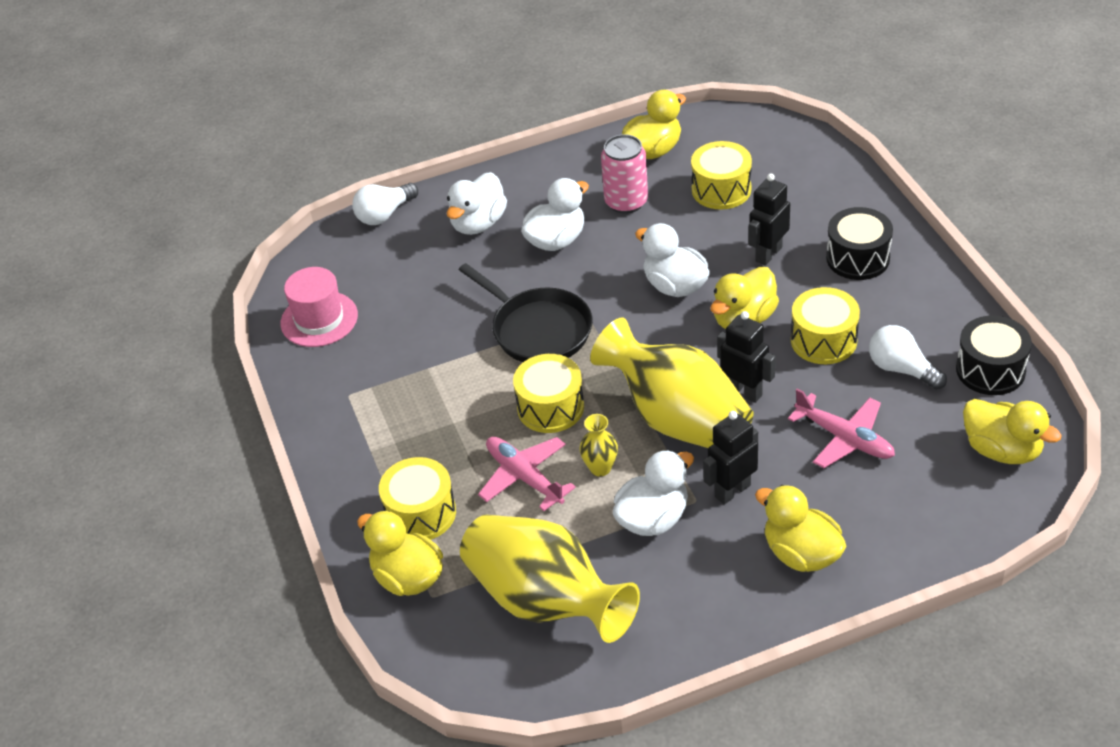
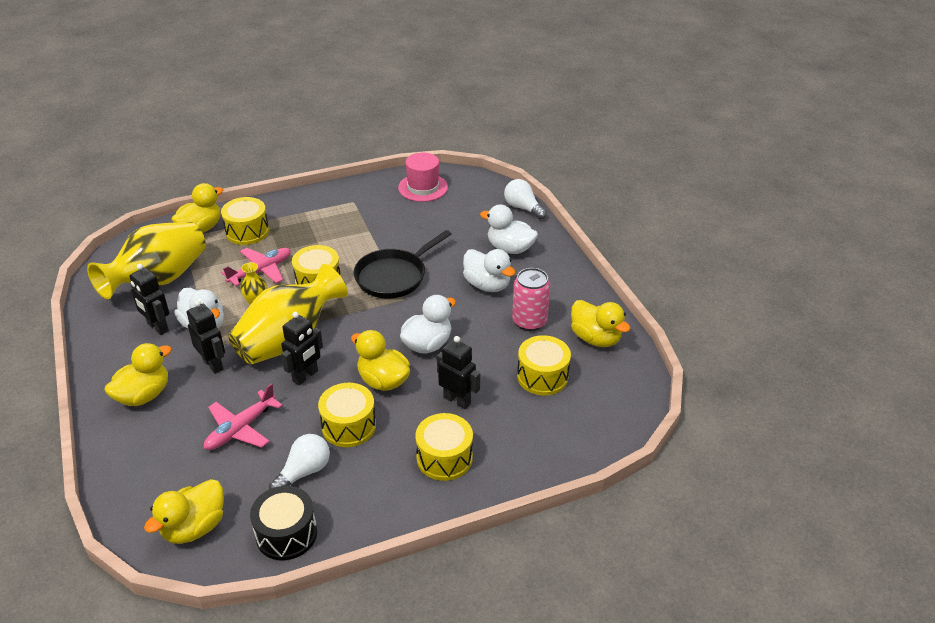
camera: 85 degrees right, 5 degrees down
(660, 574) = (157, 327): none -> black robot
(858, 258) = (444, 458): black drum -> yellow drum

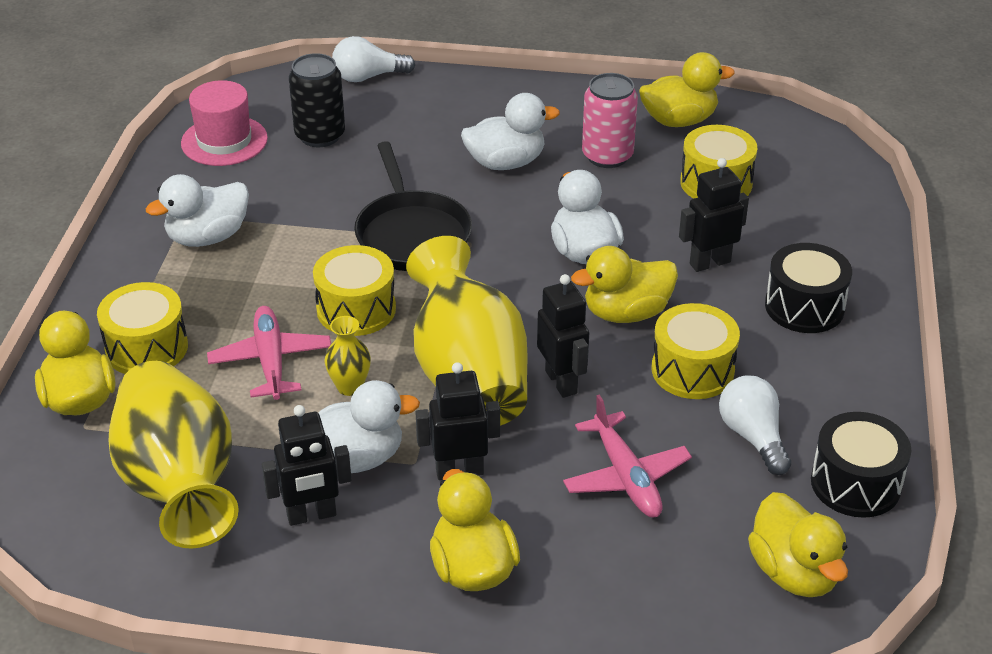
camera: 60 degrees left, 0 degrees up
(444, 458) = (804, 307): yellow drum -> black drum
(454, 214) = (320, 136): none -> black can
(510, 248) = (446, 118): white duck -> white duck (207, 237)

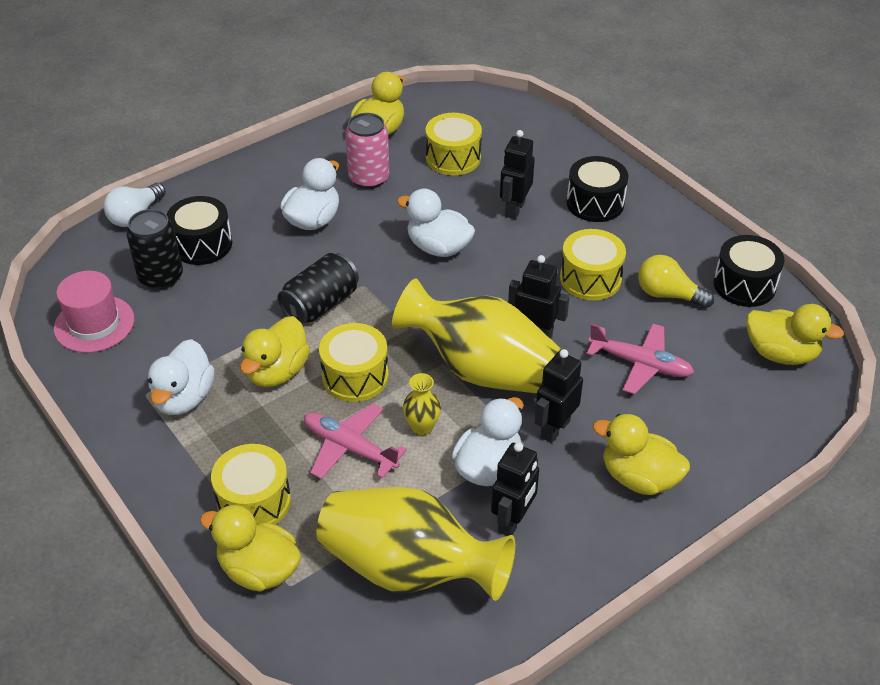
camera: 45 degrees left, 5 degrees up
(387, 129) = (202, 244): none -> black drum
(411, 234) = (320, 304): black pan -> black can
(626, 313) = (512, 269): yellow duck -> yellow duck (277, 372)
(753, 436) = (668, 295): white light bulb -> yellow light bulb

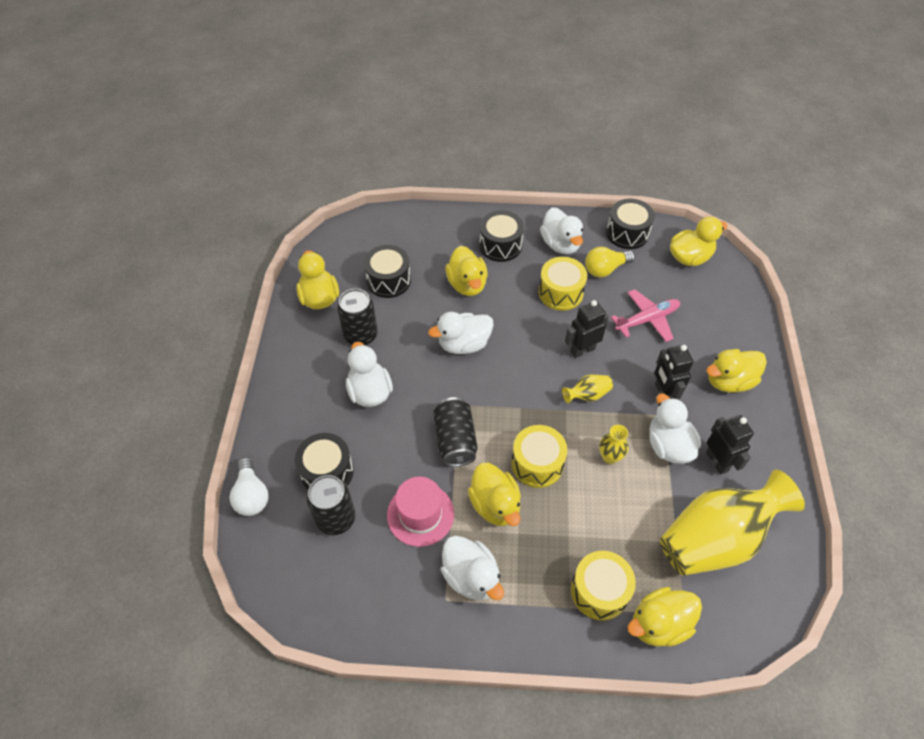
camera: 50 degrees left, 10 degrees up
(94, 324) = (343, 592): pink hat -> pink hat (420, 514)
(350, 448) = (596, 507): pink plane -> none
(369, 178) = (361, 335): pink can -> black can
(453, 158) = (388, 280): yellow drum -> black drum
(481, 369) = (587, 395): yellow vase -> yellow vase, size x0.41
(514, 209) = (467, 284): black robot -> yellow duck
(656, 244) = (560, 244): none -> white duck

